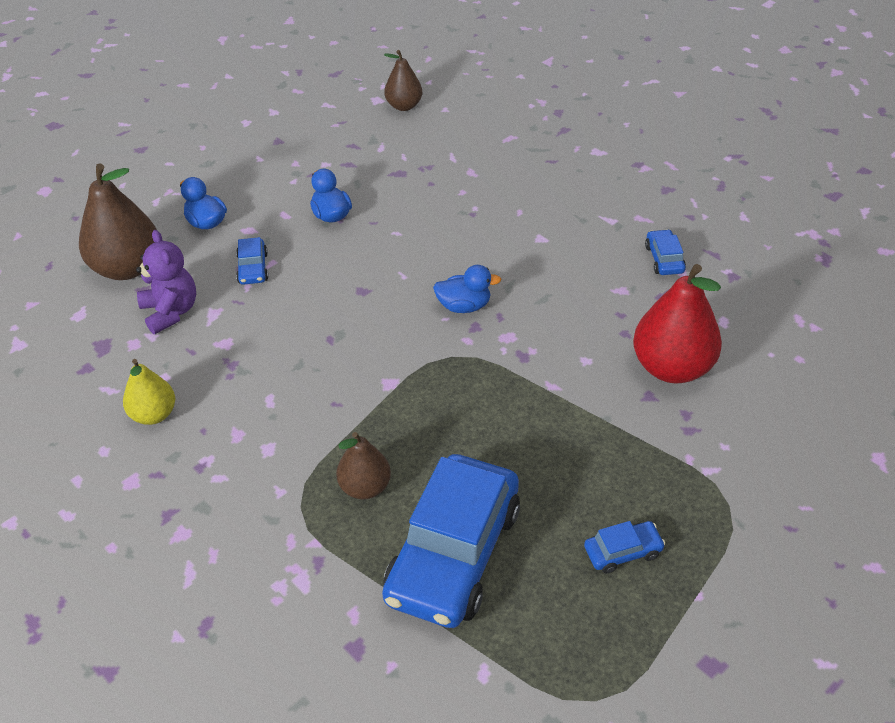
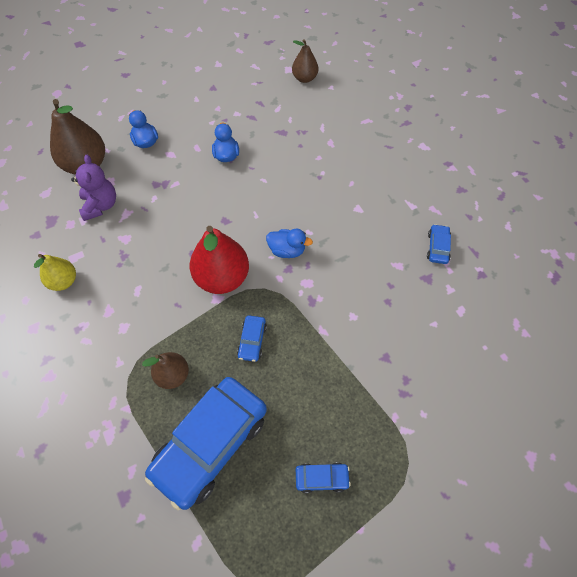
camera: 15 degrees right, 15 degrees up
(253, 268) = (162, 185): blue car -> blue car (252, 341)
(672, 367) = (410, 339): red pear -> red pear (222, 278)

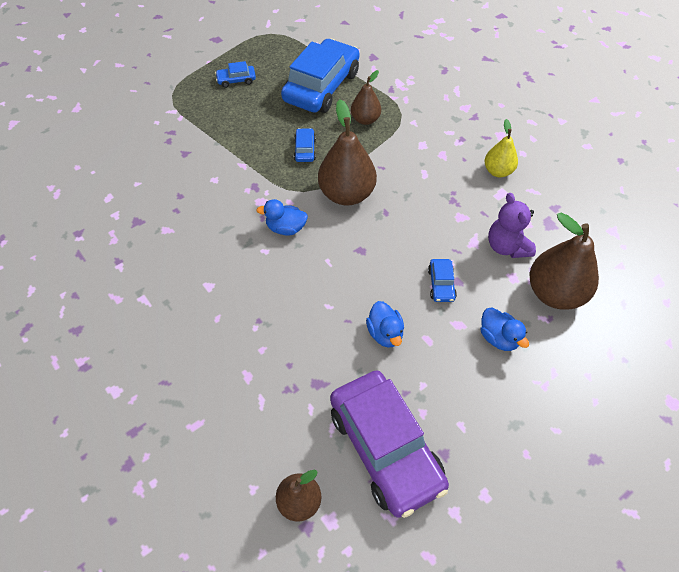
camera: 170 degrees right, 5 degrees down
(222, 278) = (346, 194): red pear -> brown pear
(247, 95) = (385, 447): none -> purple car
(437, 247) = (120, 253): blue car -> blue car (441, 284)

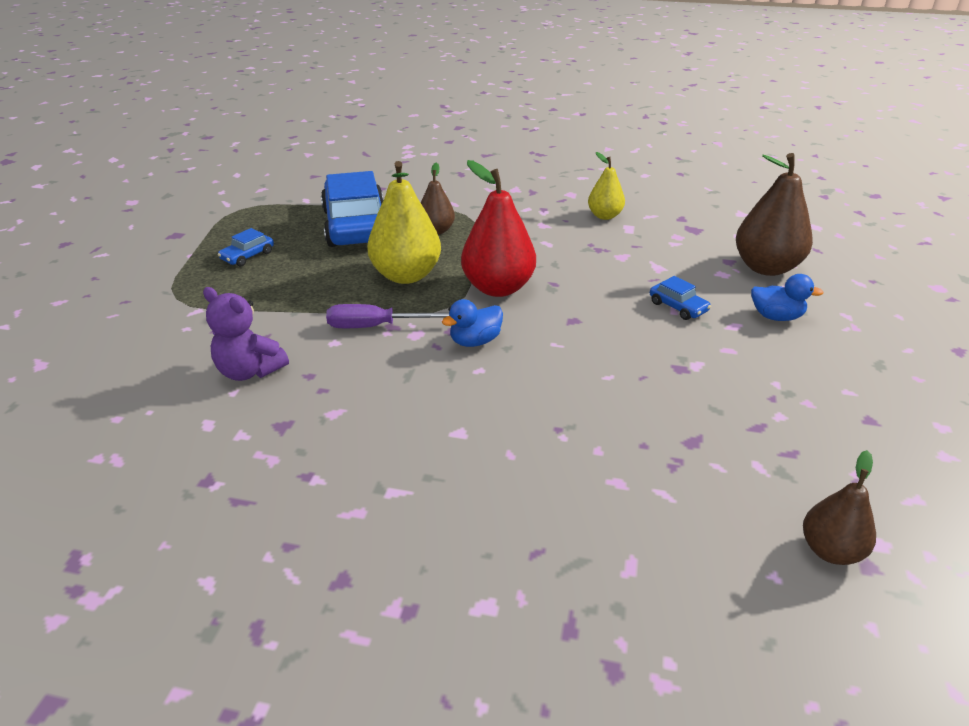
camera: 40 degrees left, 20 degrees down
(247, 182) = (377, 326): none -> purple screwdriver
(305, 149) = (406, 275): blue car -> yellow pear
(346, 194) = (498, 288): brown pear -> red pear
(385, 333) = (688, 366): blue duck -> none
(385, 447) = (824, 449): purple car -> none
(507, 246) = (687, 257): purple teddy bear -> purple teddy bear (249, 371)

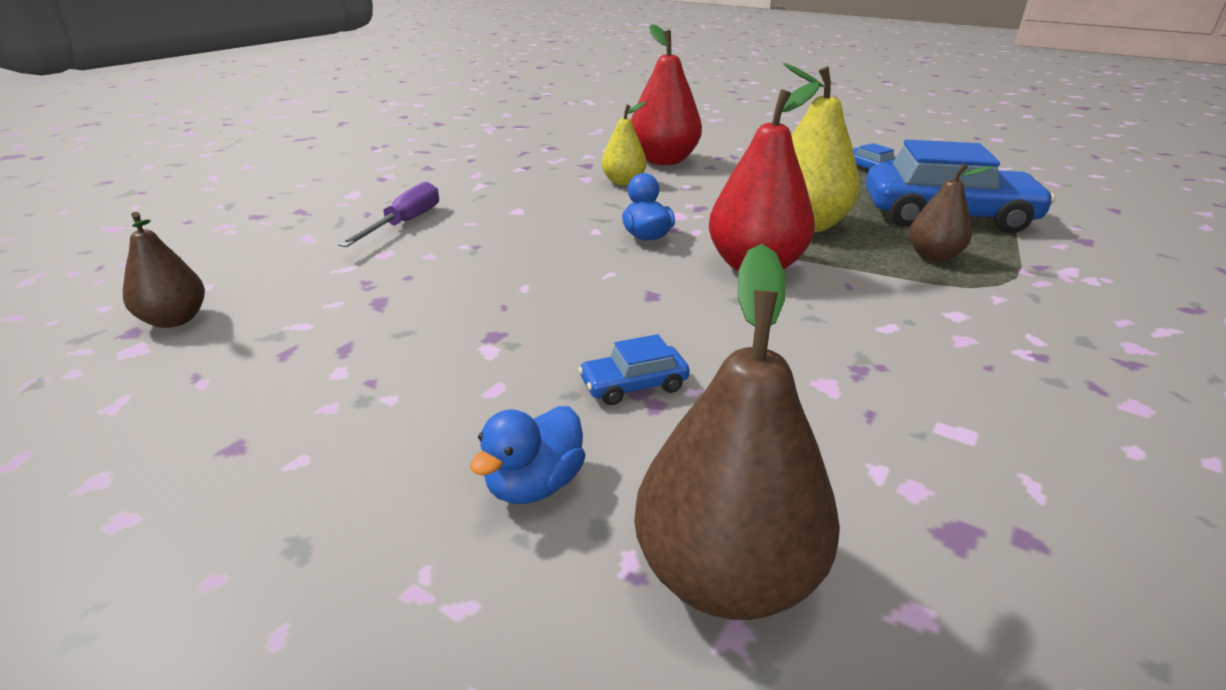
camera: 110 degrees right, 5 degrees down
(249, 371) = (663, 160): purple teddy bear -> red pear
(377, 326) = (703, 202): purple screwdriver -> purple screwdriver (404, 223)
(604, 216) = (1018, 417): yellow pear -> yellow pear (623, 182)

